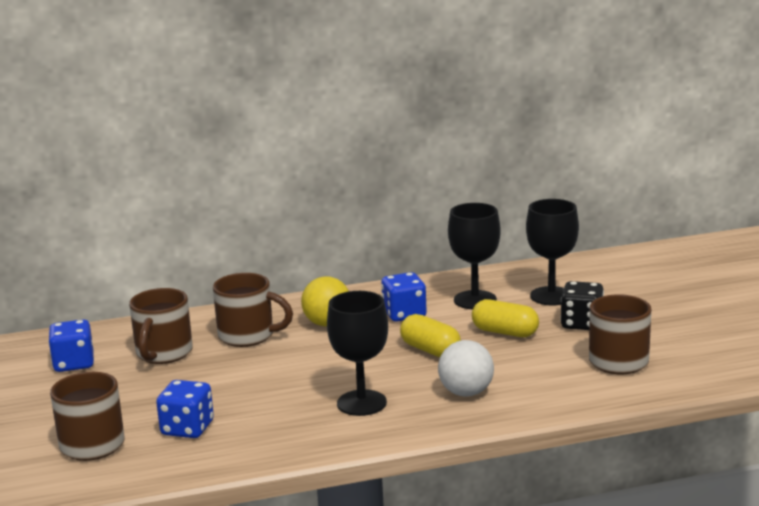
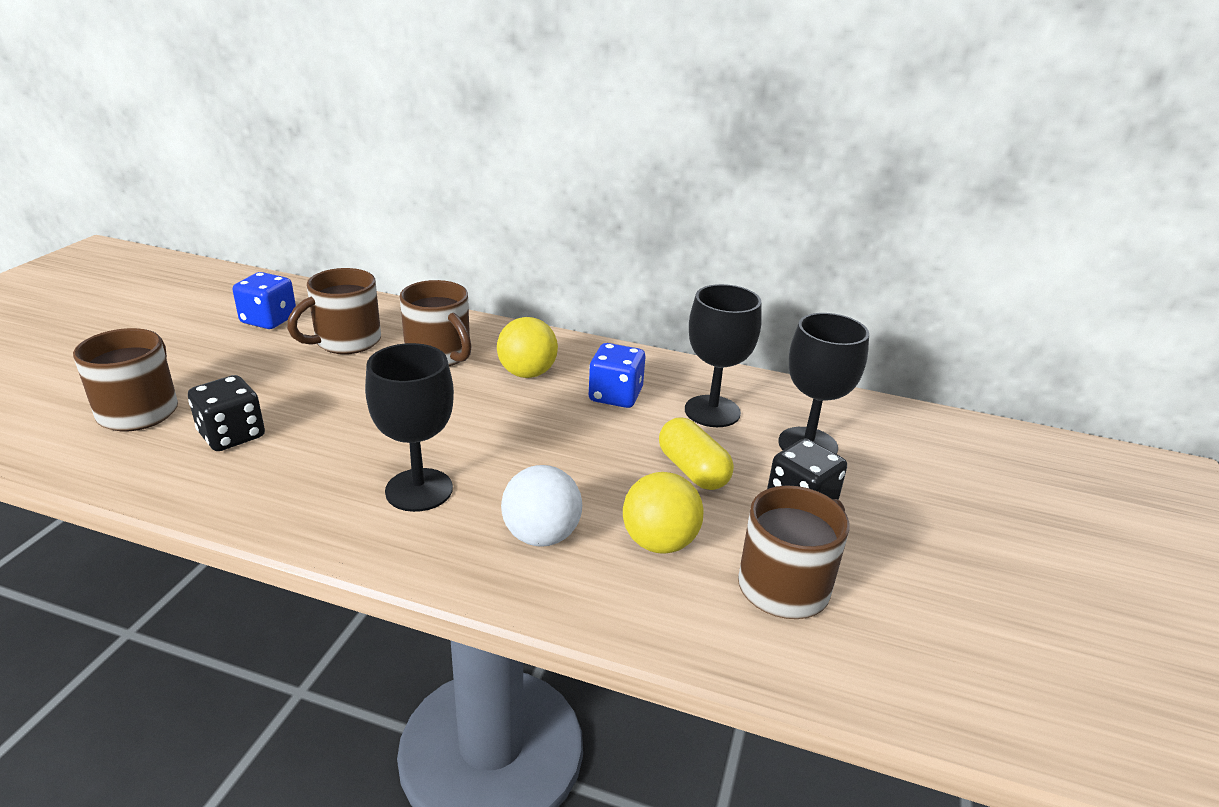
camera: 30 degrees right, 10 degrees up
(187, 428) = (232, 435): blue dice -> black dice
(430, 350) = (581, 455): yellow capsule -> none
(533, 370) = (659, 542): none -> yellow ball

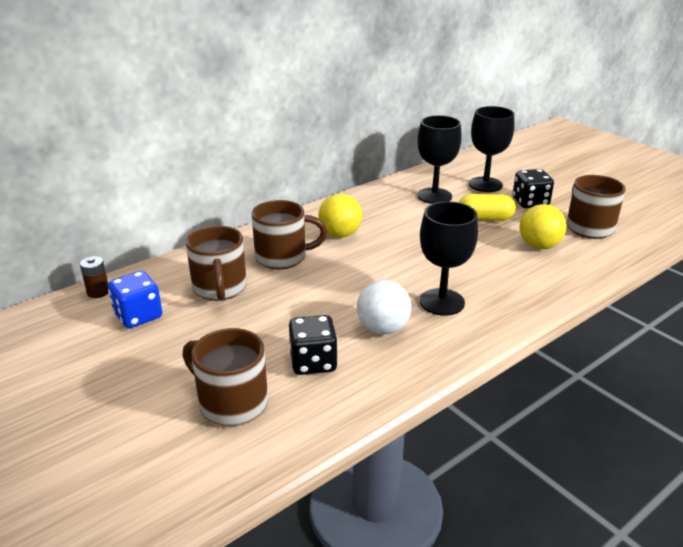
camera: 55 degrees left, 0 degrees up
(298, 290) = (98, 292): none -> brown battery
(541, 536) = (513, 275): white ball -> white ball (383, 328)
(615, 396) = (393, 216): blue dice -> none

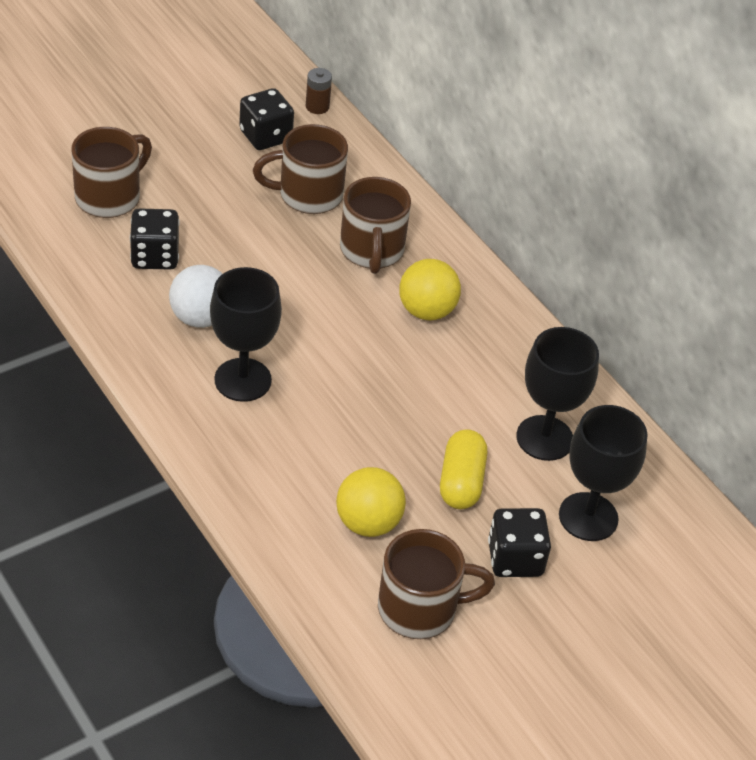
camera: 90 degrees right, 15 degrees up
(138, 316) = (265, 136): blue dice -> black dice

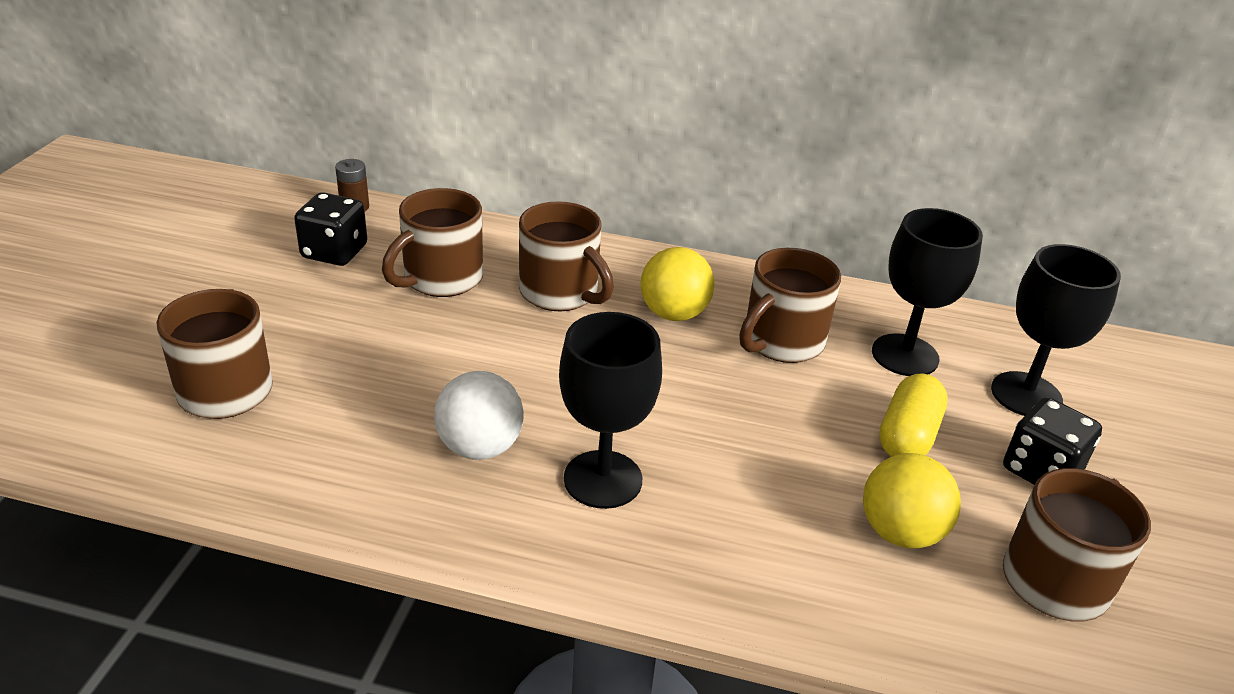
camera: 40 degrees left, 10 degrees down
(155, 256) = (353, 417): black dice -> none
(461, 482) = (907, 436): yellow capsule -> yellow capsule turned 60 degrees clockwise
(471, 375) = (781, 342): none -> brown mug

